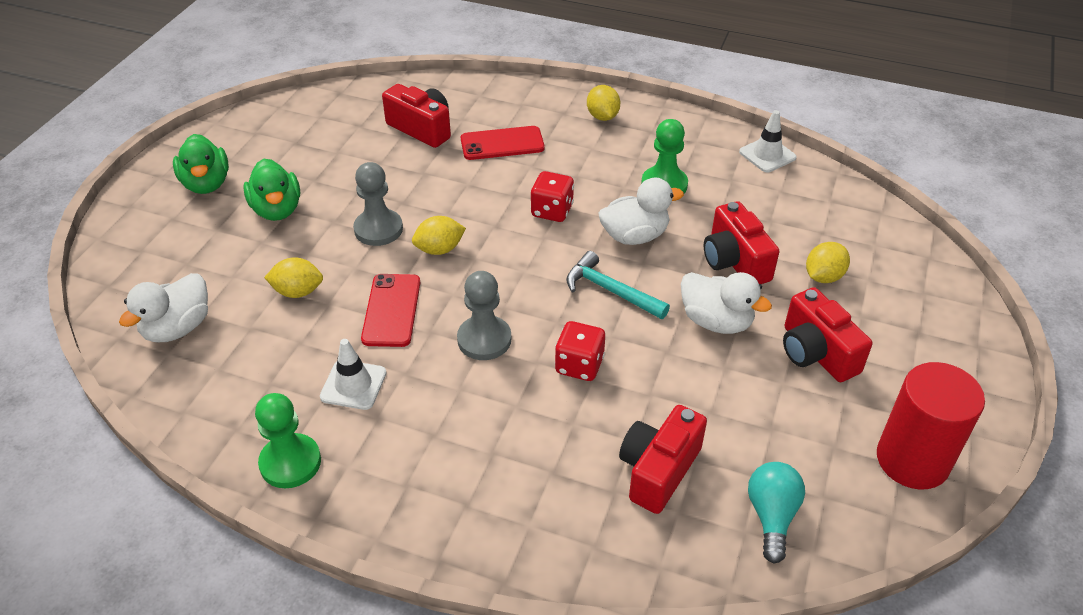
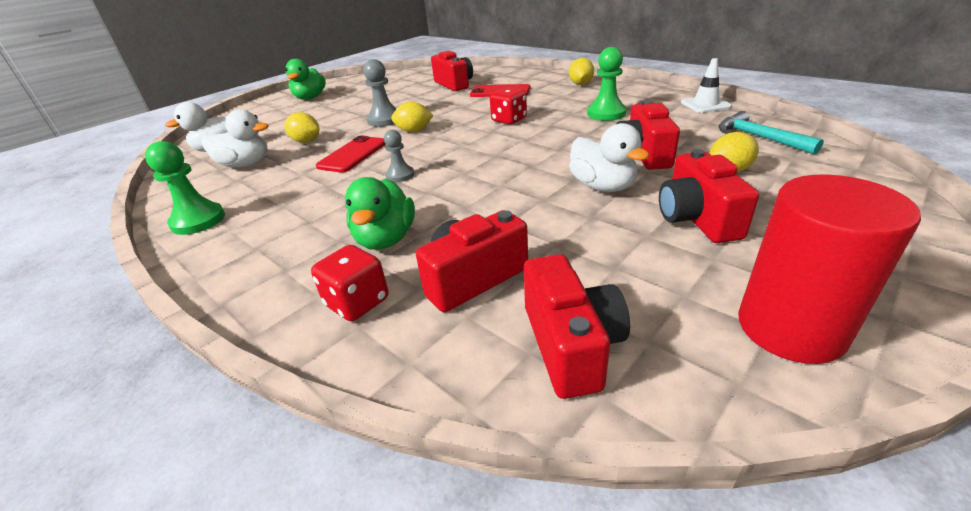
camera: 25 degrees right, 10 degrees down
(277, 210) = (335, 109): green duck -> green duck (386, 239)
(353, 385) = (287, 187): white traffic cone -> none
(484, 339) = (400, 175): grey pawn -> grey pawn, size x0.62
(579, 365) = (460, 198): red dice -> red dice (357, 302)
(611, 291) = (521, 160): turquoise hammer -> turquoise hammer (759, 137)
(634, 236) = (563, 135): white duck -> white duck (245, 164)
(771, 516) = (571, 344): turquoise light bulb -> red camera

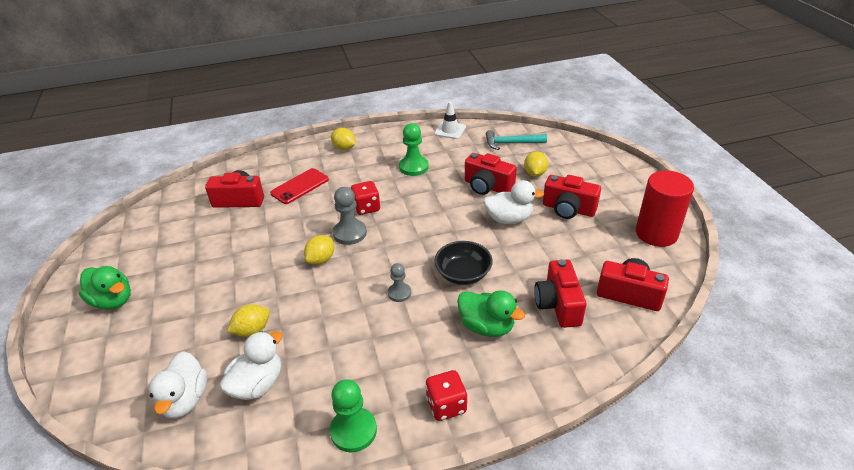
camera: 60 degrees left, 5 degrees up
(353, 154) = (326, 308): red phone -> none
(357, 302) = (546, 357): red dice -> red dice (446, 405)
(385, 120) = (270, 268): grey pawn -> grey pawn (350, 233)
(464, 195) = (463, 274): none -> black bowl

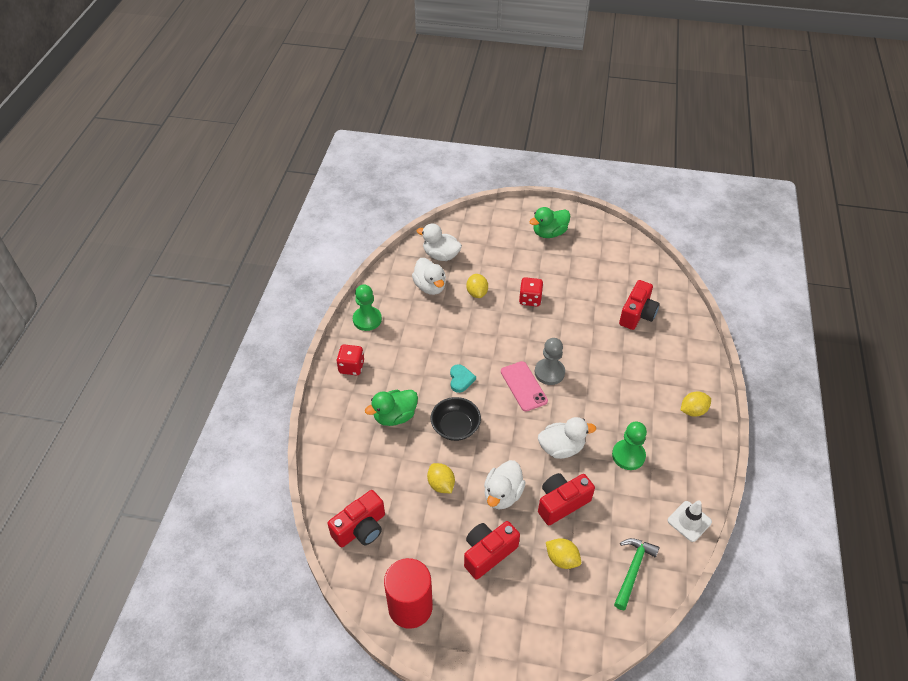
camera: 115 degrees right, 10 degrees up
(300, 186) = (638, 358): red phone -> none
(321, 259) = (527, 345): yellow lemon -> yellow lemon (441, 484)
(366, 208) = (579, 395): red dice -> red dice (530, 299)
(378, 244) = (523, 386): none -> pink phone
(399, 293) = (461, 379): grey pawn -> turquoise heart
(433, 201) = (561, 448): none -> white duck
(511, 143) = (633, 570): turquoise hammer -> green hammer
(558, 305) = (384, 472): red camera -> none

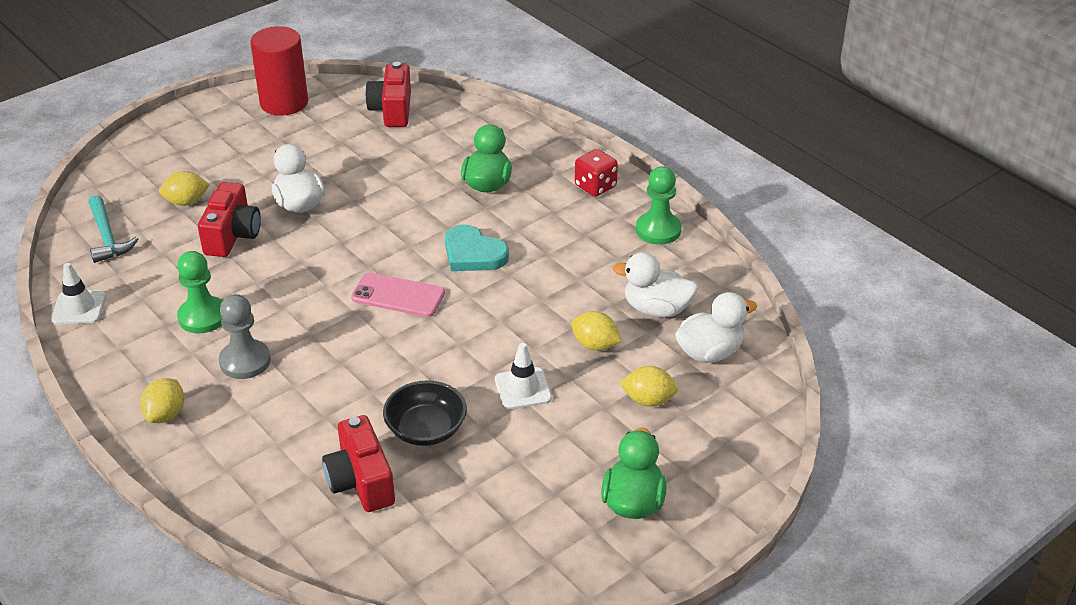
camera: 130 degrees right, 10 degrees down
(441, 484) = (367, 173): yellow lemon -> yellow lemon (648, 400)
(455, 427) = (417, 216): black bowl -> black bowl (426, 429)
(461, 379) = (473, 254): turquoise heart -> turquoise heart, size x1.51
(488, 553) = (260, 164): red camera -> none
(530, 299) = (523, 389): red dice -> white traffic cone
(549, 372) = (387, 329): grey pawn -> grey pawn (245, 361)
(561, 448) = (285, 274): white duck -> none
(633, 570) = (107, 237): green hammer -> turquoise hammer

